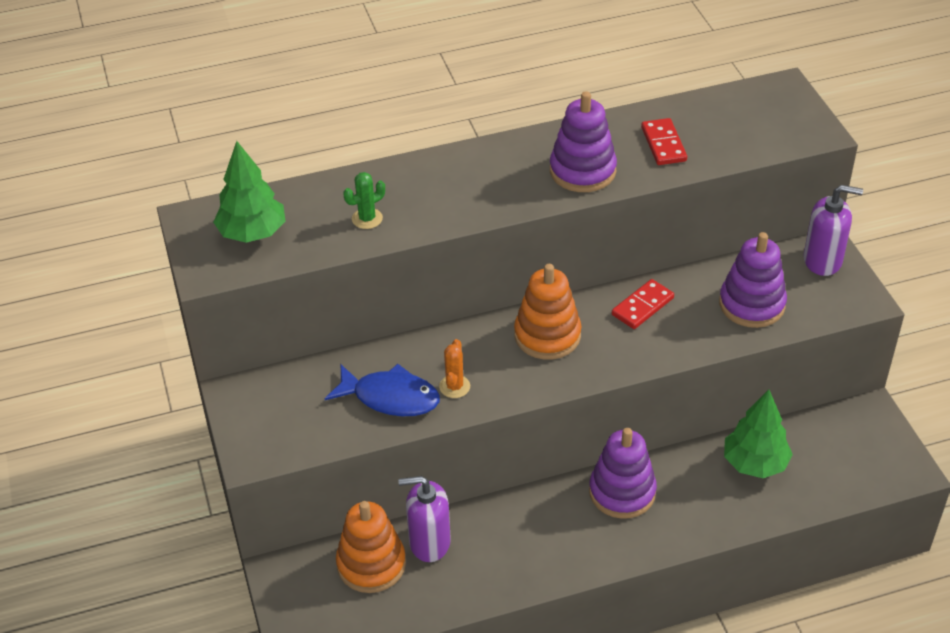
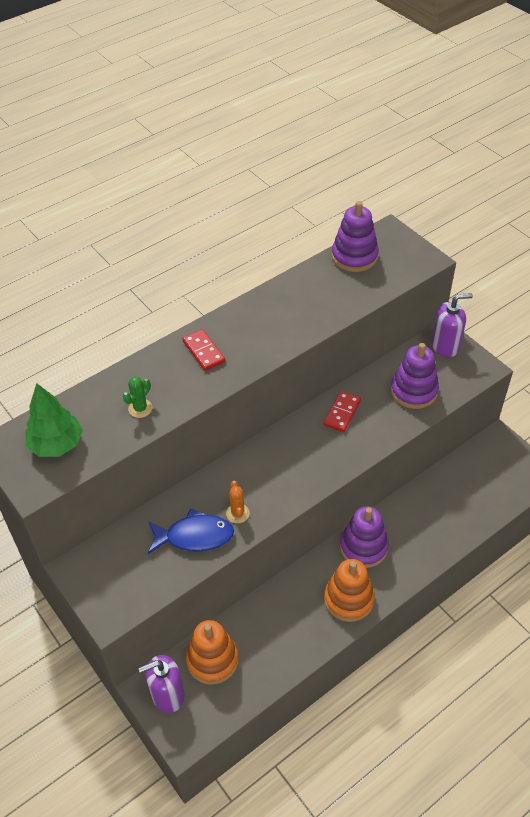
camera: 20 degrees left, 5 degrees up
(429, 542) = (247, 628): purple soap dispenser -> purple soap dispenser (167, 695)
(547, 335) = (286, 454): orange stacking toy -> orange stacking toy (348, 599)
(582, 171) = (281, 329): purple stacking toy -> purple stacking toy (354, 256)
(663, 144) = (328, 294): red domino -> red domino (203, 351)
(755, 463) = (441, 498): green tree -> none

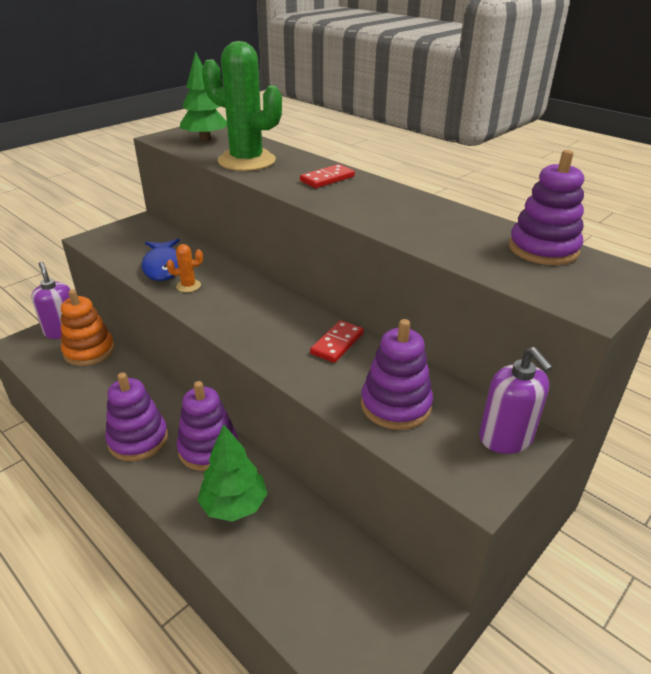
camera: 80 degrees right, 15 degrees down
(140, 408) = (246, 161): green cactus -> green cactus, size x2.50
(342, 413) = (337, 343): red domino -> red domino turned 75 degrees counterclockwise
(348, 599) = (138, 439): orange stacking toy -> purple stacking toy
(421, 530) = (234, 505): none -> green tree

